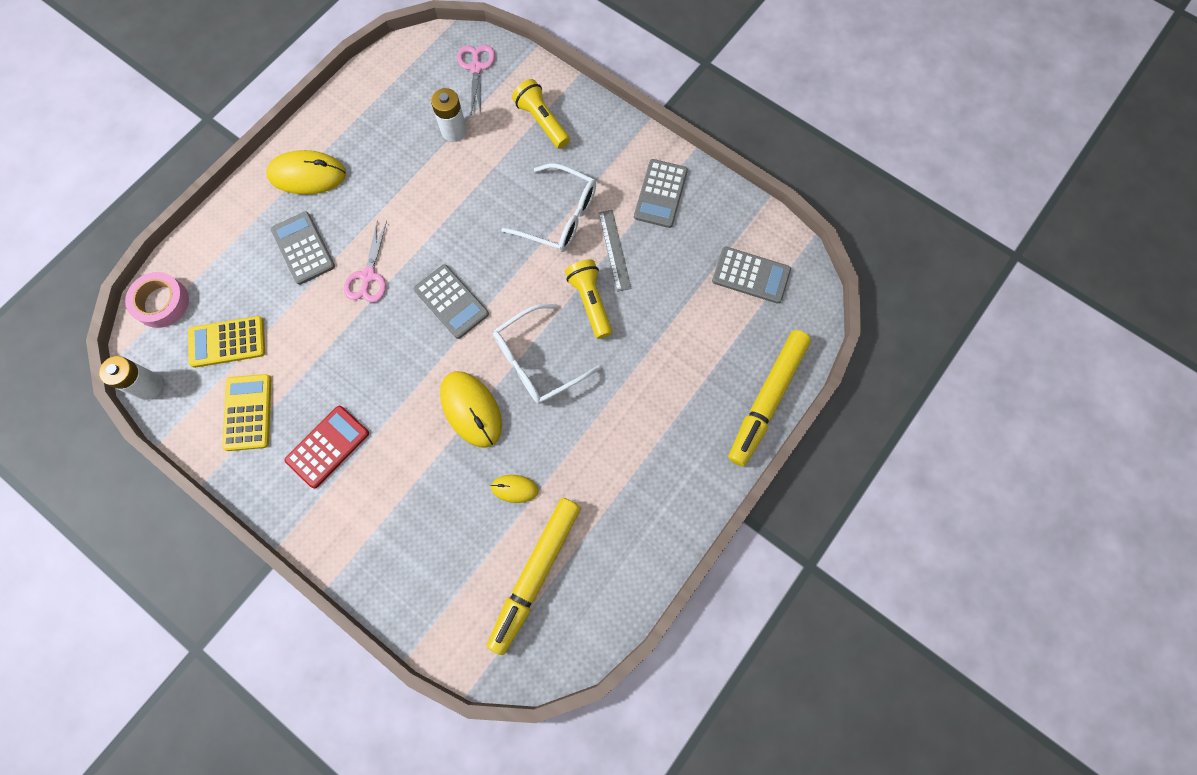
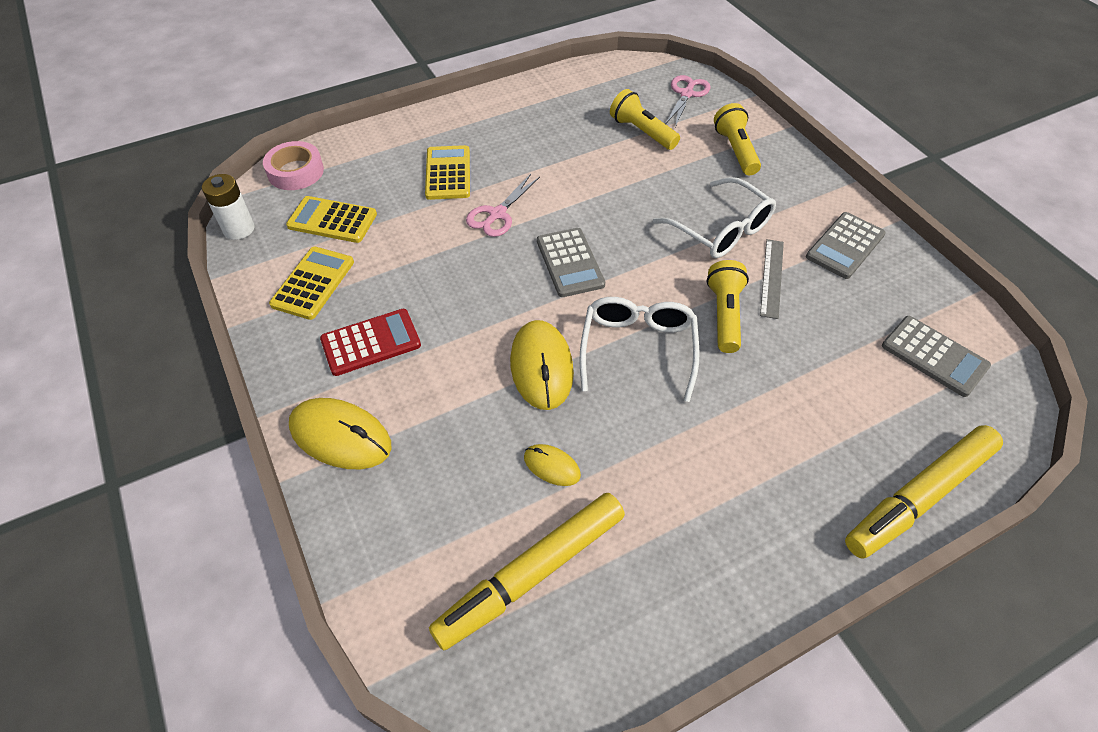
camera: 25 degrees right, 20 degrees down
(303, 248) = (448, 173): grey calculator -> yellow calculator
(307, 175) = (485, 123): yellow mouse -> yellow mouse (340, 436)
(454, 131) = (642, 132): white battery -> yellow flashlight
(537, 361) = (638, 348): white glasses -> white glasses turned 105 degrees clockwise

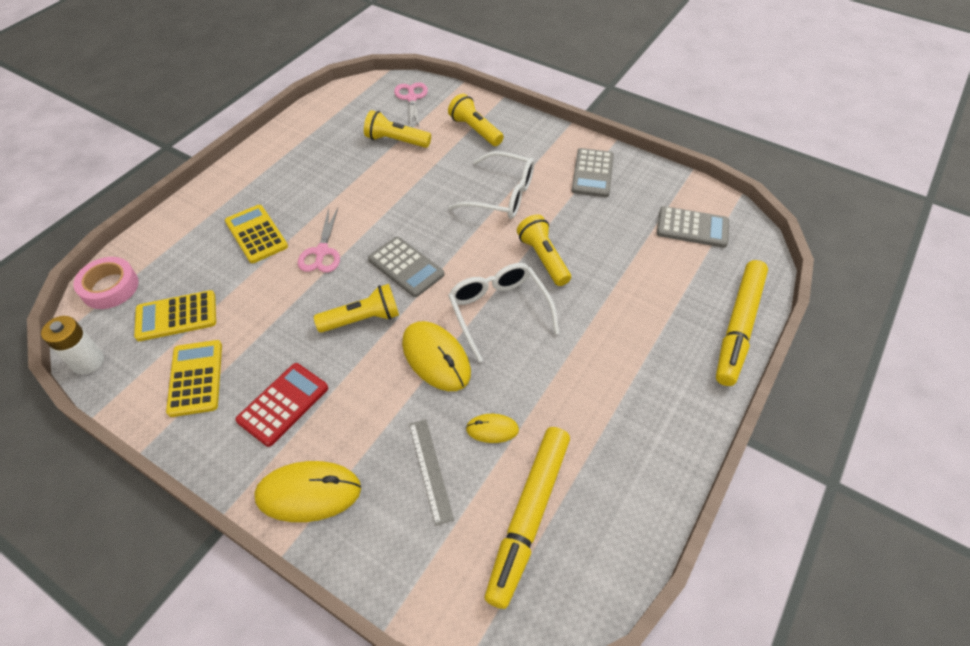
camera: 30 degrees left, 0 degrees up
(494, 296) = (362, 319): none -> yellow flashlight
(771, 277) = (558, 216): grey ruler -> grey ruler (430, 470)

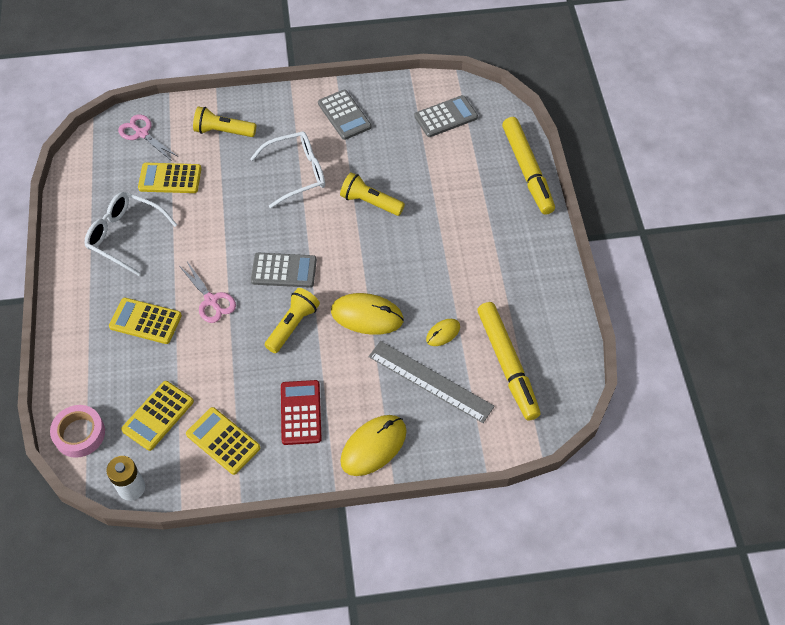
camera: 40 degrees left, 5 degrees up
(396, 141) = (170, 178): yellow flashlight -> yellow calculator
(430, 470) = (430, 381): grey ruler -> grey ruler, size x1.61
(498, 311) = (376, 258): white glasses -> white glasses (125, 235)

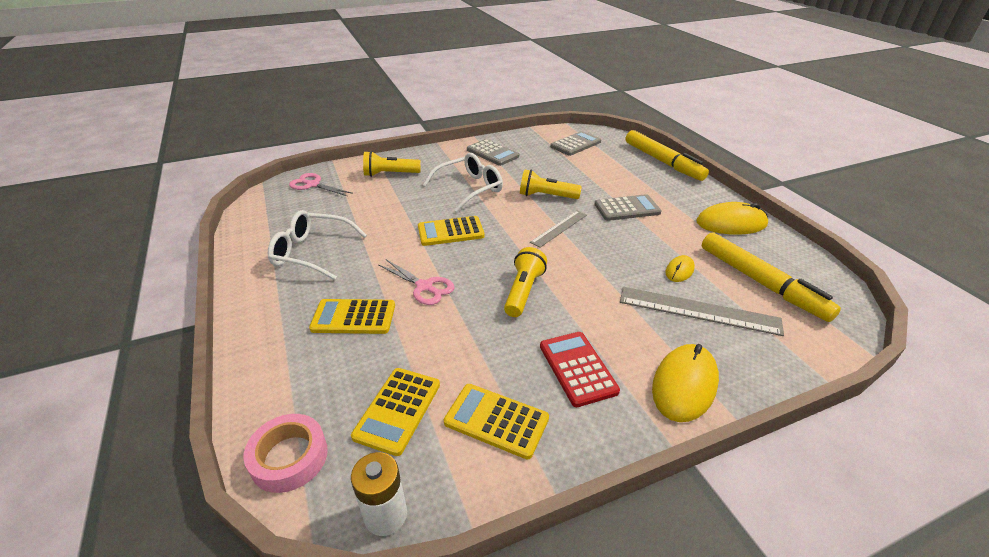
camera: 15 degrees left, 20 degrees down
(170, 178) = (349, 208): yellow calculator -> yellow calculator (450, 232)
(284, 270) = (491, 252): grey calculator -> grey calculator (627, 208)
(360, 253) = (559, 228): none -> grey ruler
(367, 316) = (595, 270): yellow mouse -> yellow mouse (731, 223)

